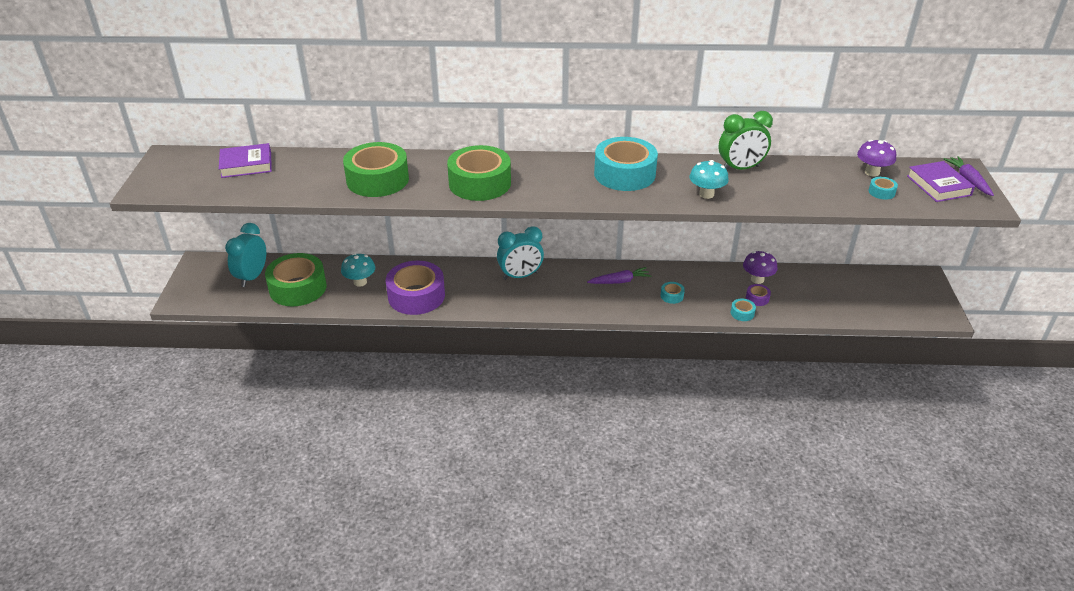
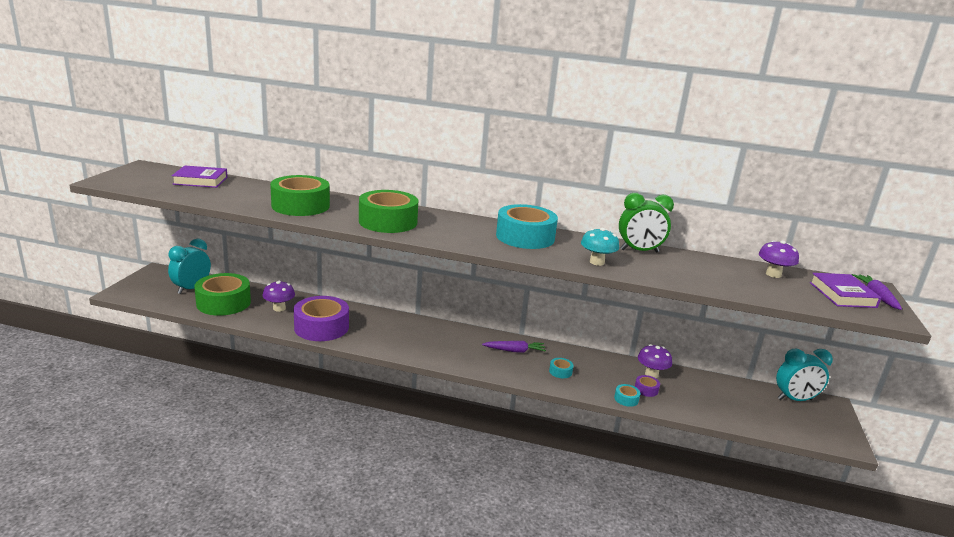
camera: 10 degrees right, 15 degrees down
(360, 282) = (279, 308): turquoise mushroom -> purple mushroom
(520, 276) = (424, 330): turquoise clock -> turquoise clock (795, 399)
(881, 192) = (779, 289): turquoise tape -> none

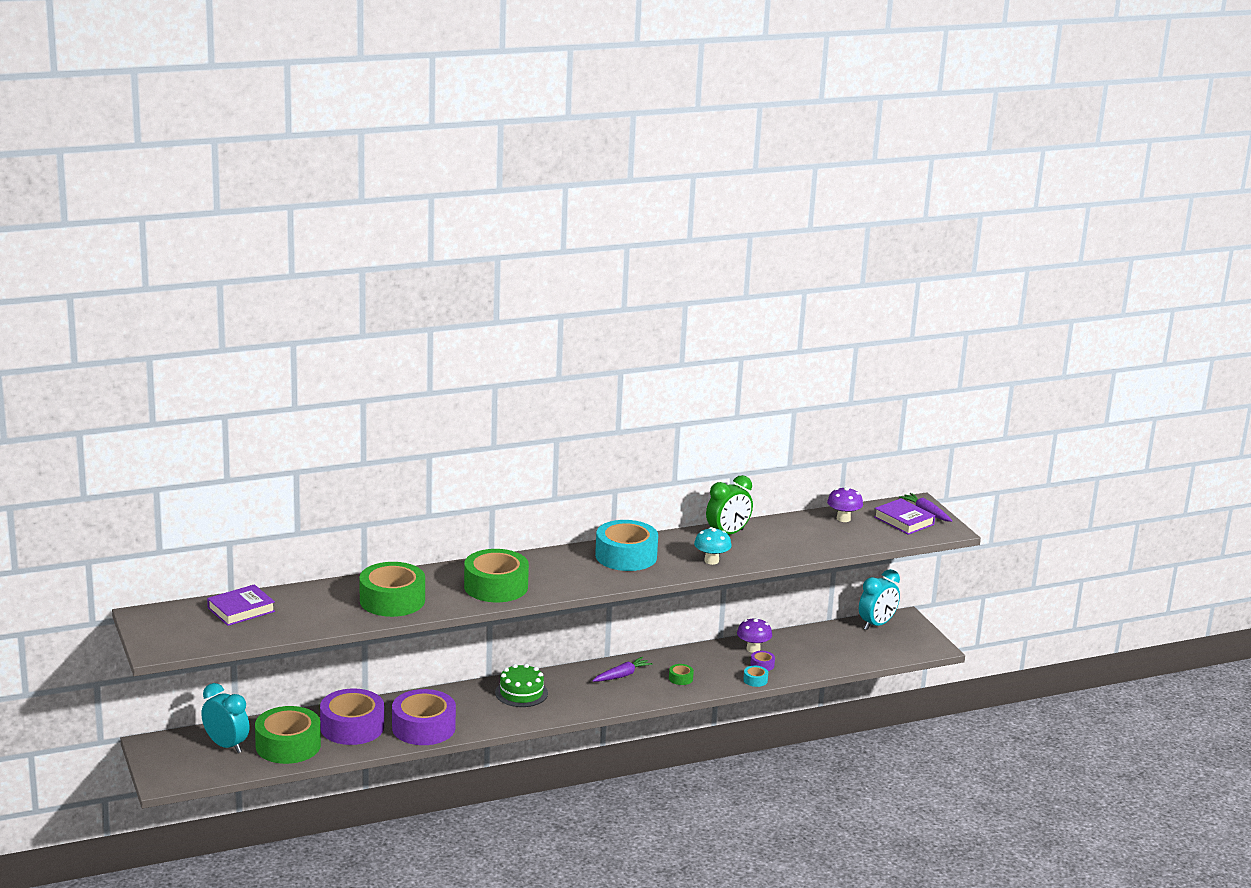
camera: 35 degrees left, 0 degrees up
(191, 288) = (226, 745): turquoise clock -> turquoise clock turned 135 degrees clockwise
(279, 308) = (352, 727): purple mushroom -> purple tape
(423, 333) = (521, 693): none -> green cake
(560, 371) = (680, 678): turquoise tape -> green tape

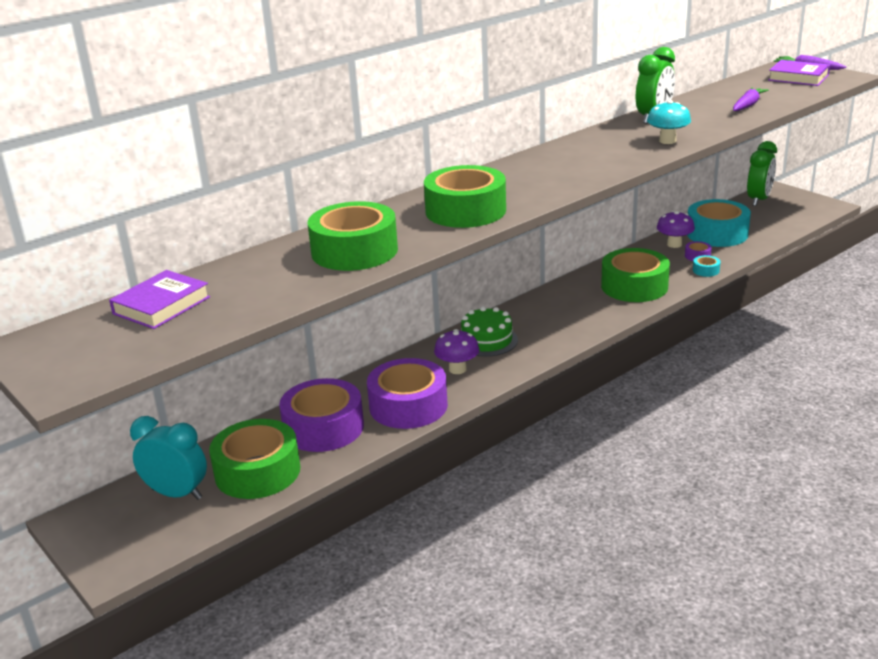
camera: 15 degrees left, 5 degrees up
(622, 675) = (574, 298): purple carrot -> purple carrot (747, 105)
(626, 556) = (576, 155): turquoise tape -> turquoise tape (717, 234)
(680, 678) = (634, 286): green tape -> green tape, size x2.46
(843, 519) = (743, 86): purple mushroom -> purple mushroom (457, 369)
(877, 625) = (759, 200): turquoise clock -> green clock

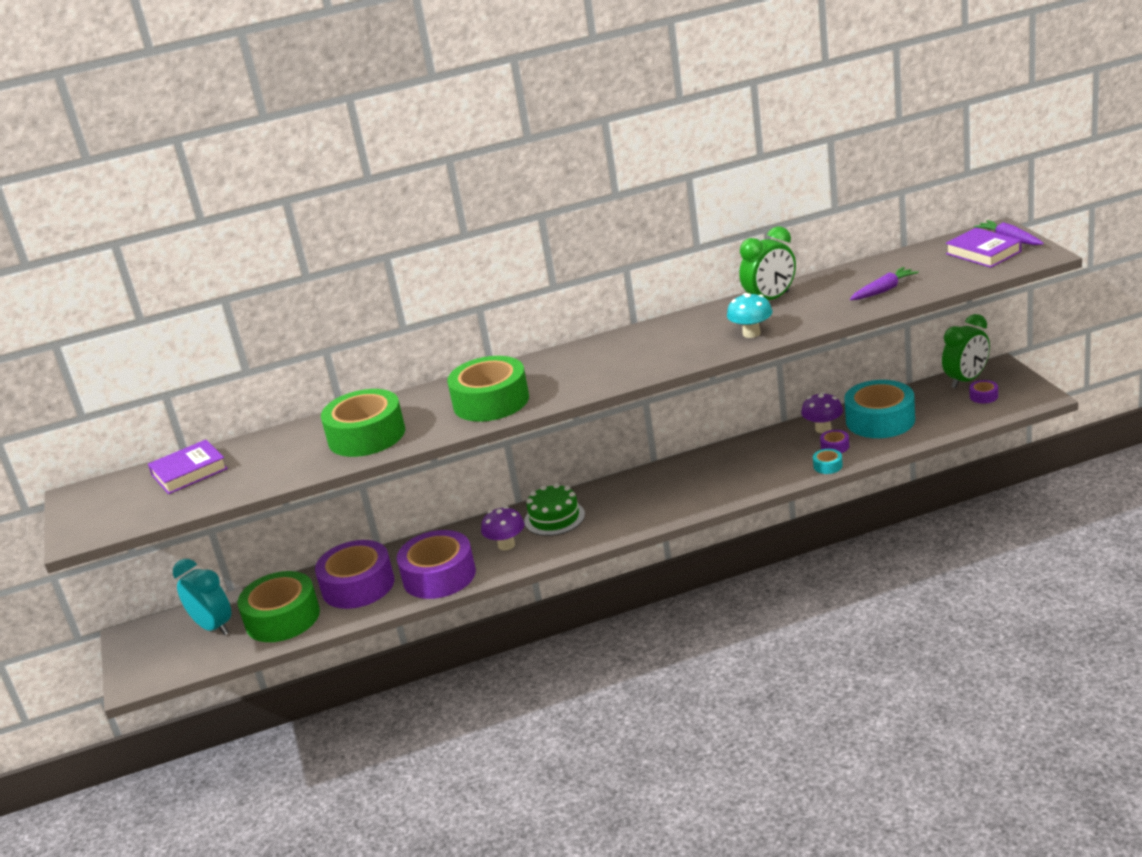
camera: 25 degrees right, 0 degrees up
(634, 286) = (739, 475): green tape -> none
(784, 209) = (983, 396): none -> purple tape

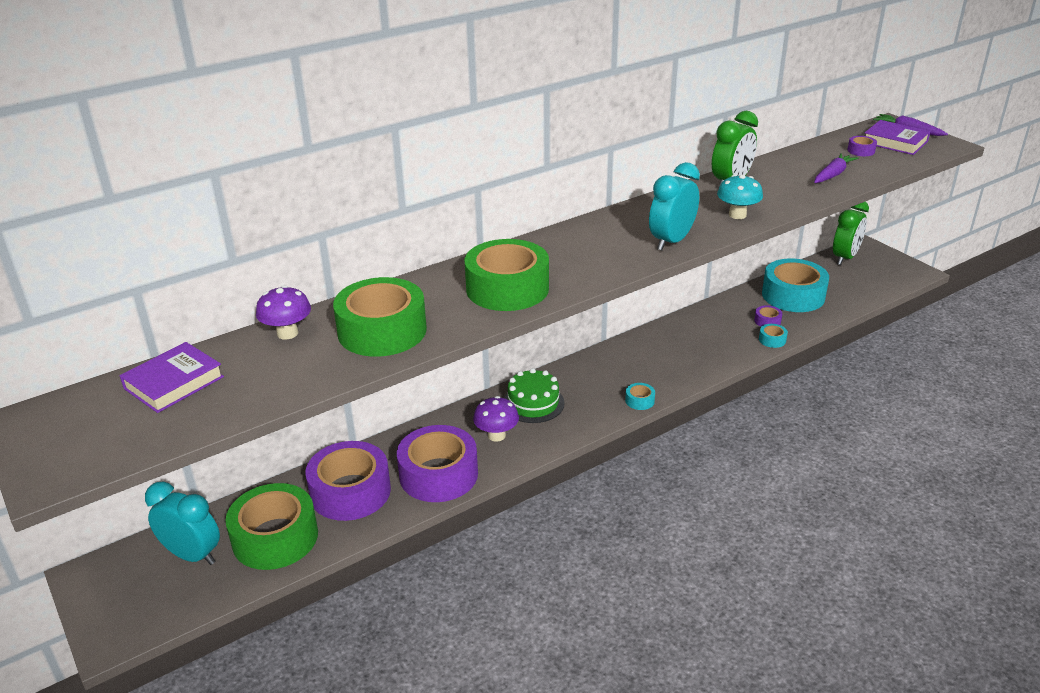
camera: 20 degrees left, 5 degrees up
(657, 520) = (639, 401): none -> turquoise tape
(668, 359) = (671, 241): none -> turquoise clock
(823, 429) = (746, 304): purple mushroom -> purple mushroom (287, 333)
(983, 396) = (869, 272): purple tape -> purple tape (861, 151)

